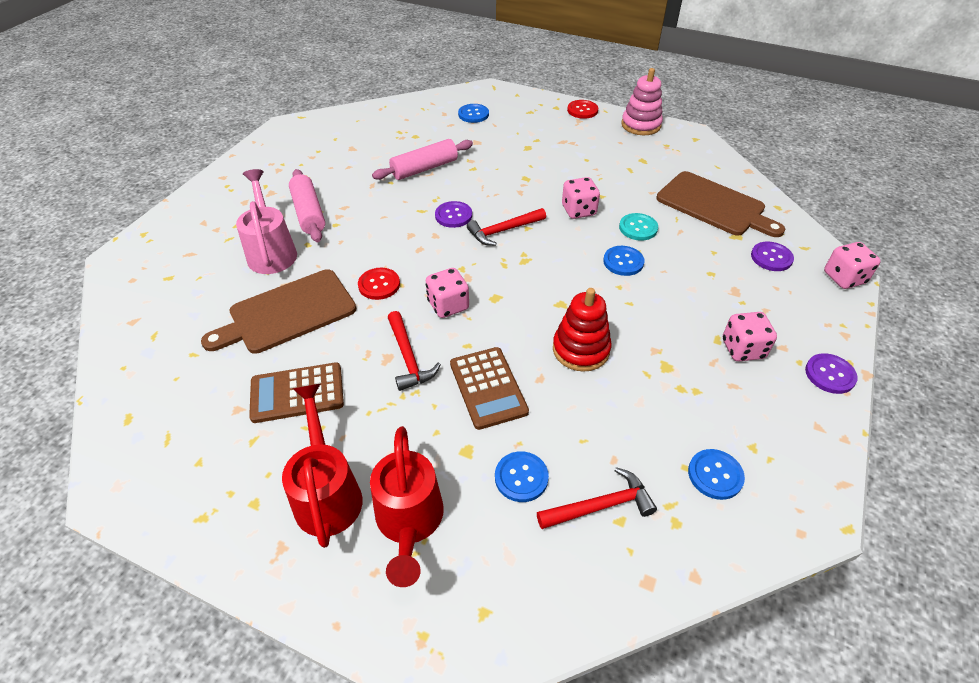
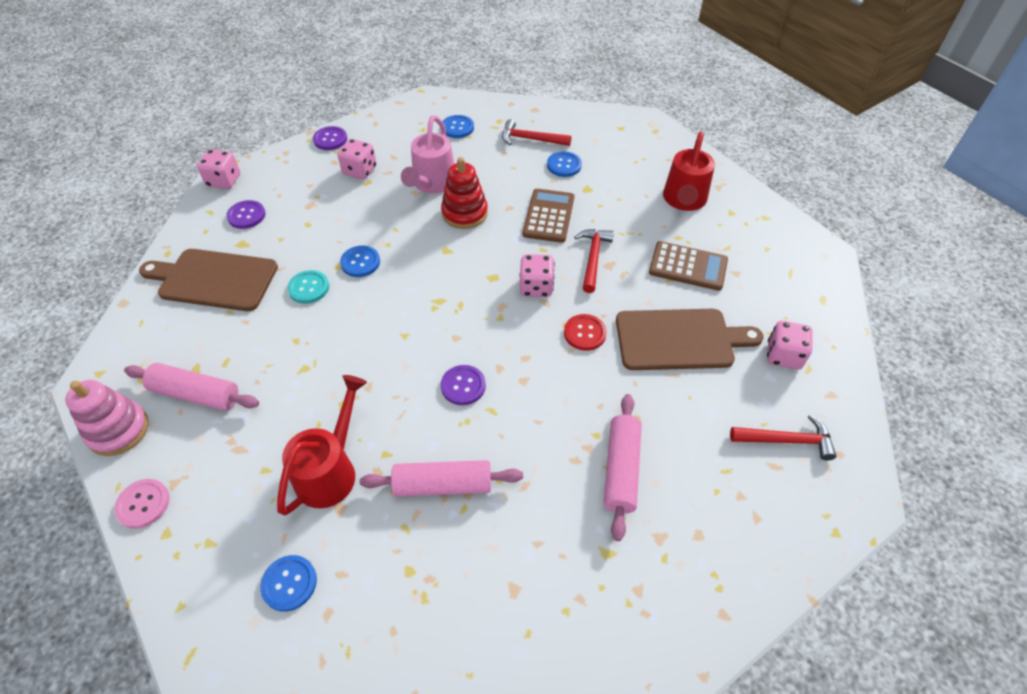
camera: 150 degrees left, 5 degrees up
(271, 251) = (679, 425): pink watering can -> pink watering can (432, 184)
(409, 522) = (640, 171): red watering can -> red watering can (330, 470)
(503, 231) = (430, 342): red hammer -> red hammer (787, 440)
(578, 210) = (337, 332): pink dice -> pink dice (783, 355)
(582, 110) = (143, 504): red button -> pink button
(623, 151) = (196, 394): none -> pink rolling pin
(714, 205) = (214, 279): brown cutting board -> brown cutting board turned 60 degrees counterclockwise

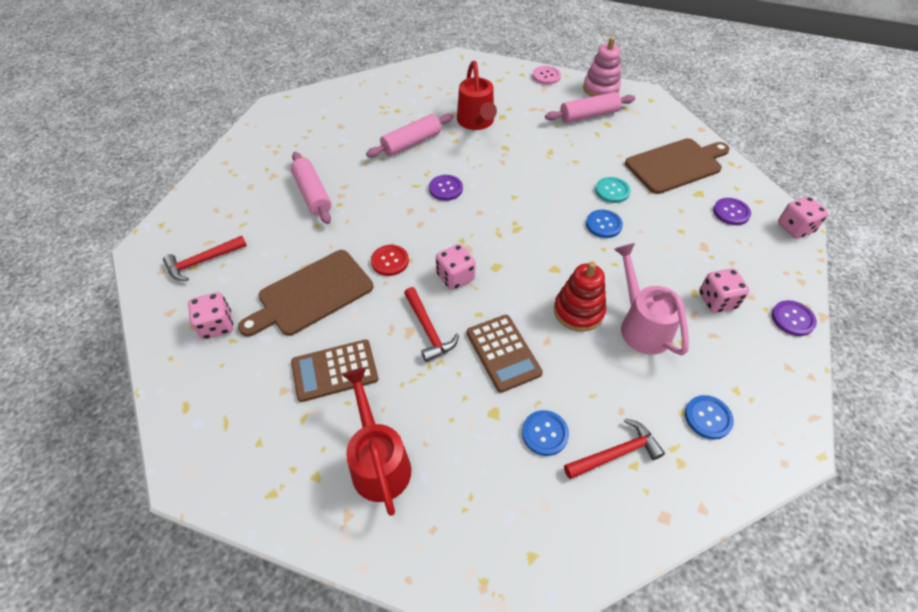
camera: 145 degrees right, 0 degrees up
(289, 583) = (447, 85): blue button -> none

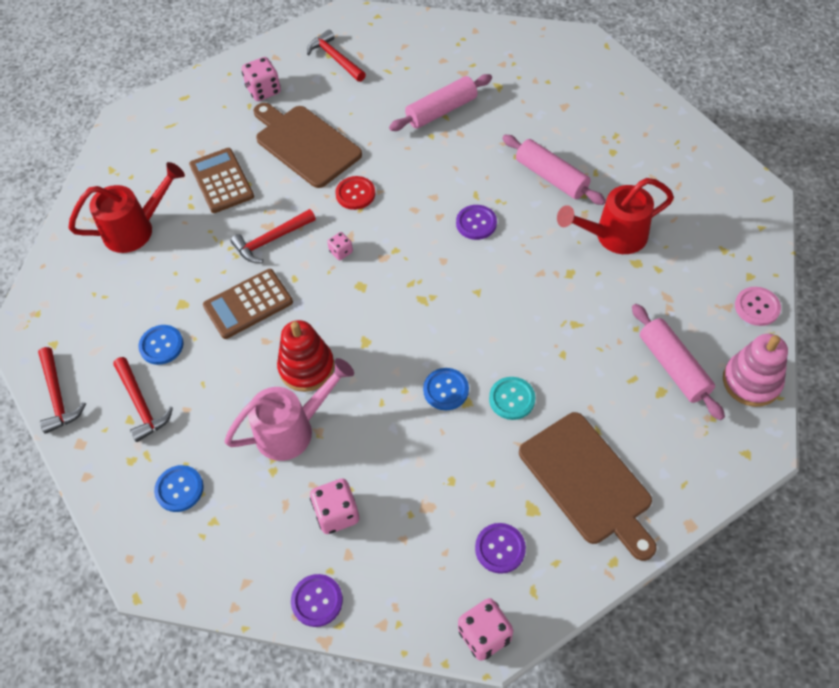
camera: 85 degrees right, 5 degrees up
(455, 277) = (341, 252): pink dice -> pink dice, size x0.57
(605, 546) = (58, 396): none -> red hammer

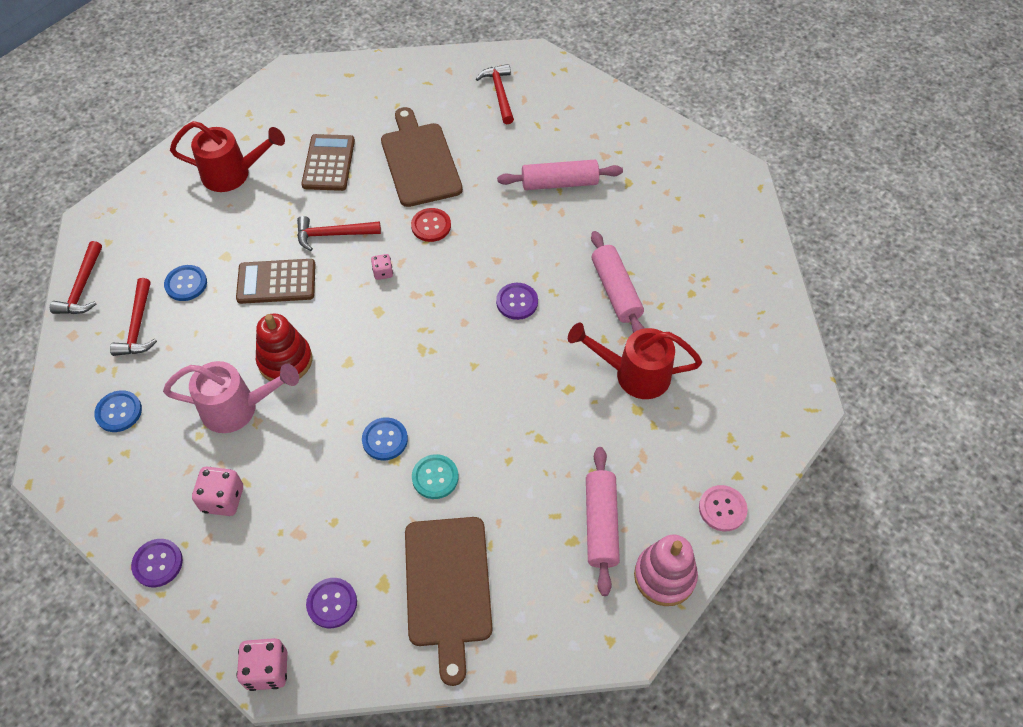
camera: 25 degrees right, 0 degrees up
(264, 90) = (418, 97): pink dice -> none

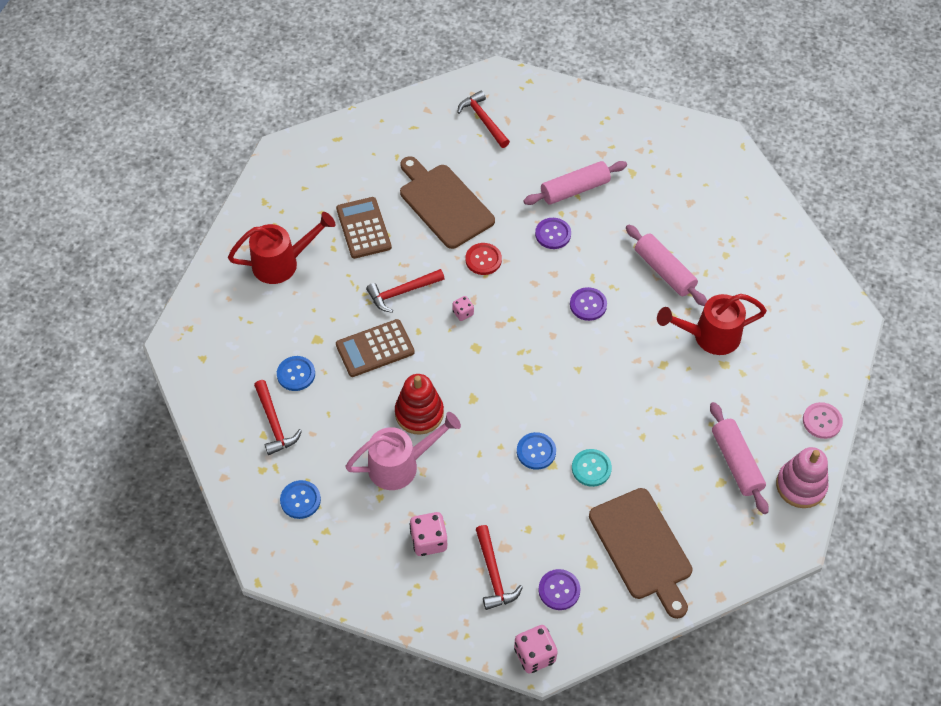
camera: 20 degrees left, 0 degrees up
(82, 287) = (204, 405): red hammer -> red hammer (493, 574)
(157, 563) = (403, 607): purple button -> purple button (553, 234)

